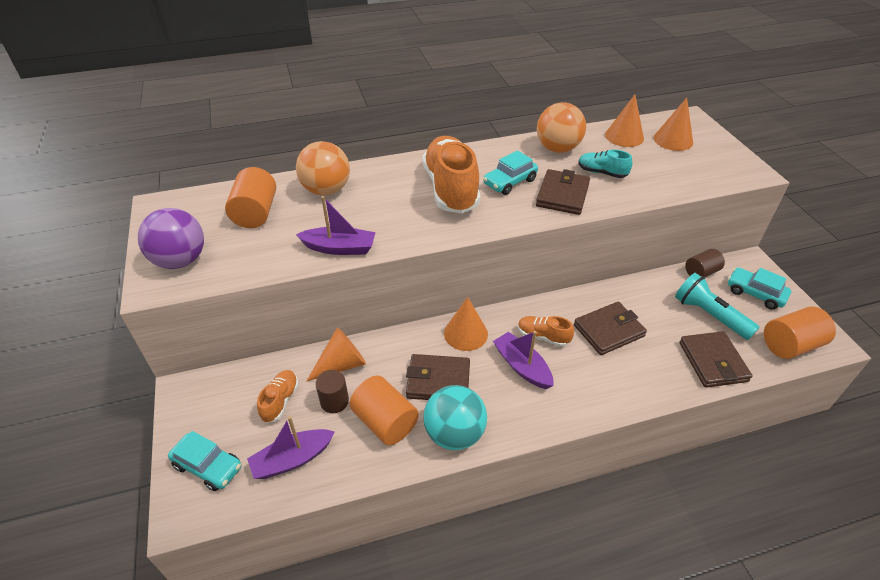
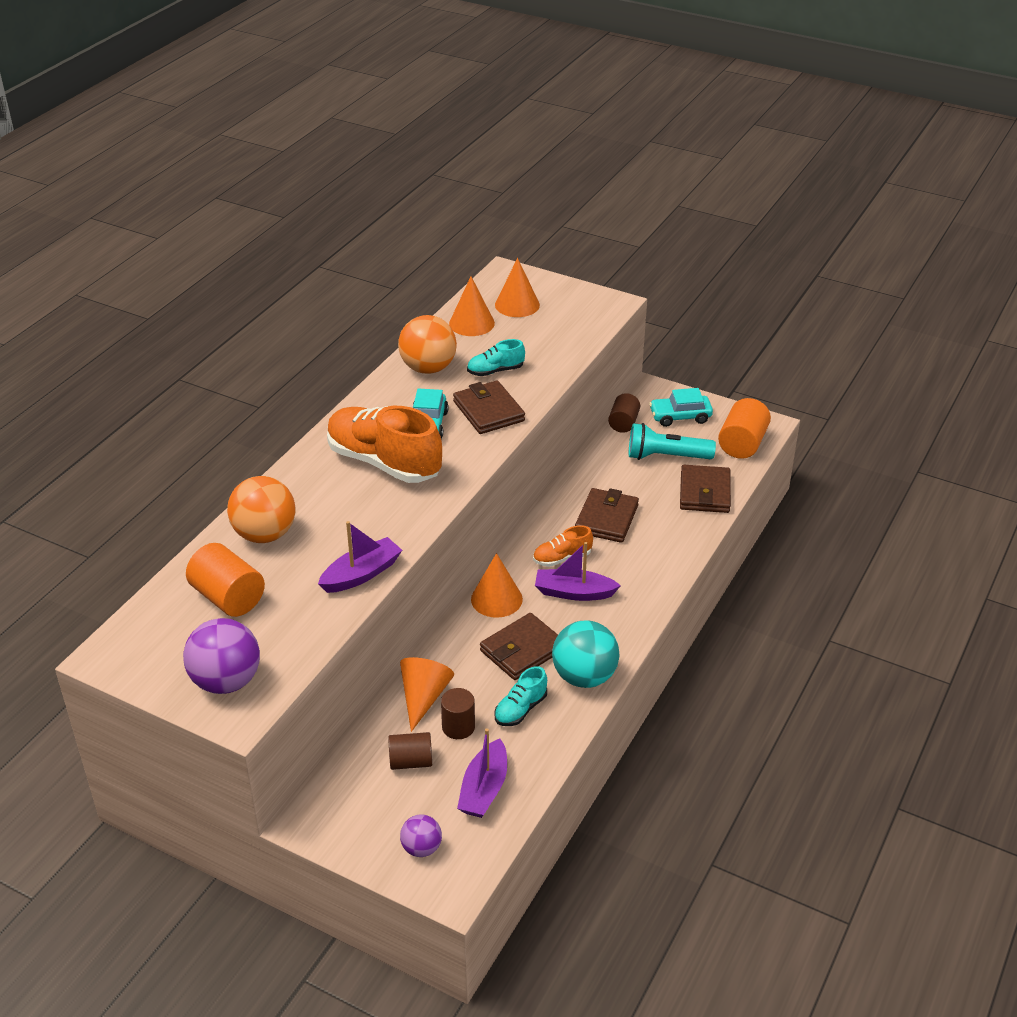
camera: 45 degrees left, 5 degrees down
(208, 466) = (421, 848): turquoise car -> purple ball
(280, 401) = (411, 761): orange shoe -> brown cylinder
(385, 422) = (520, 709): orange cylinder -> turquoise shoe
(713, 362) = (704, 492): brown wallet -> brown wallet turned 60 degrees clockwise

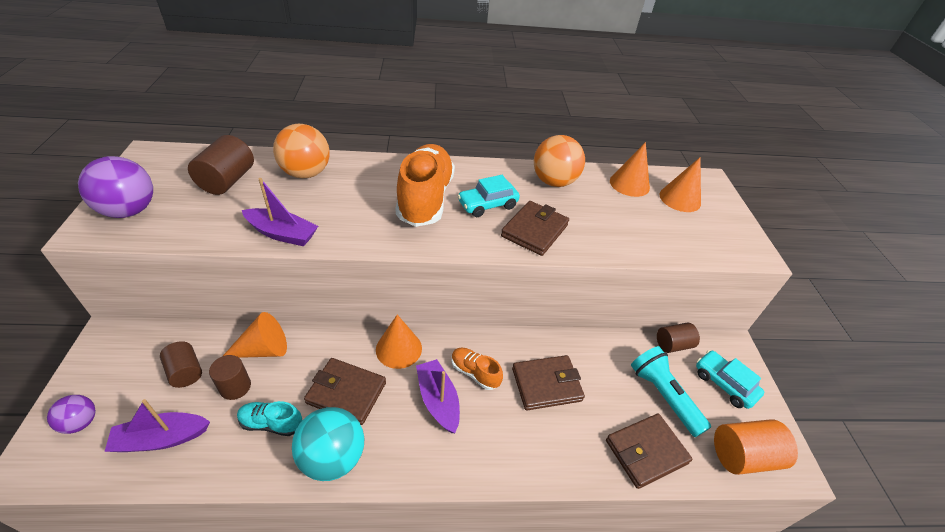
camera: 55 degrees right, 5 degrees up
(228, 598) = (227, 181): orange cylinder -> brown cylinder
(495, 371) = (587, 216): turquoise shoe -> none

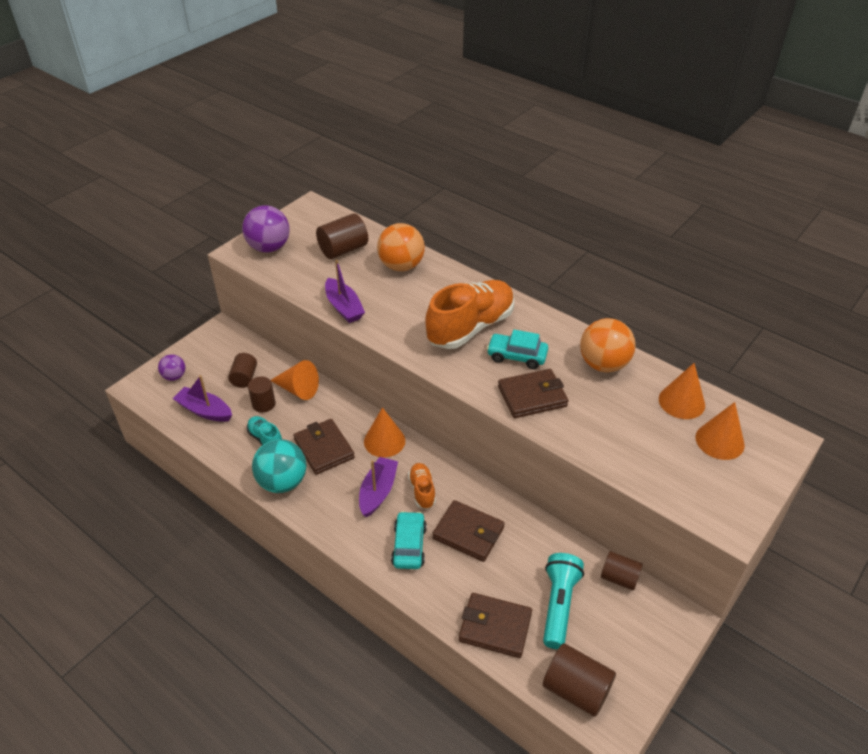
camera: 45 degrees right, 0 degrees up
(724, 384) = (630, 636): turquoise car -> turquoise car (409, 545)
(743, 456) = (576, 689): orange cylinder -> brown cylinder

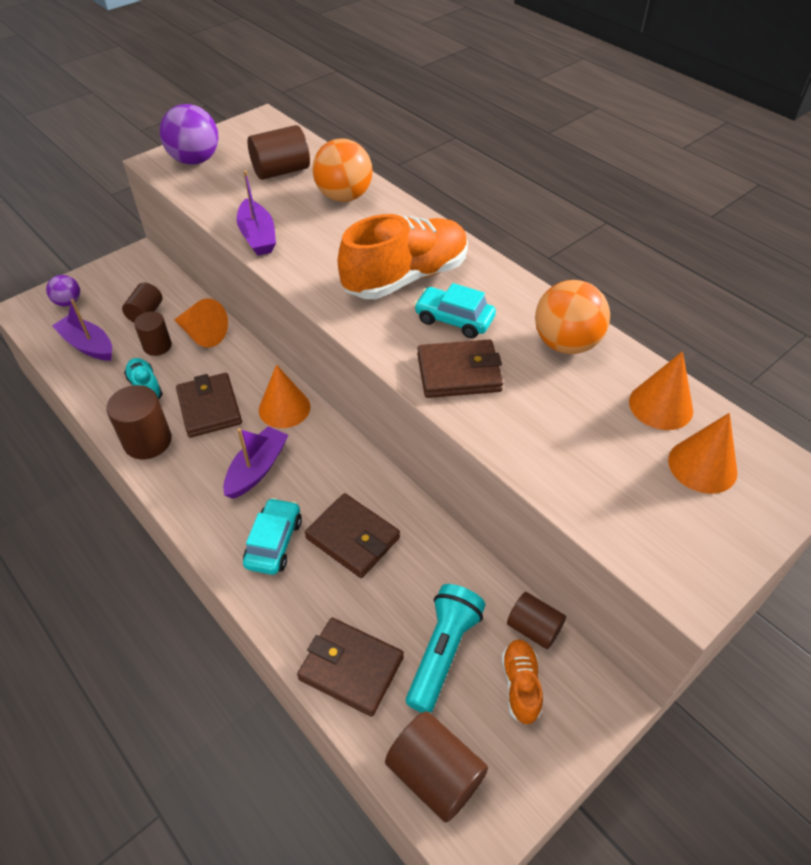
camera: 10 degrees right, 5 degrees up
(282, 482) = (147, 441): turquoise ball -> brown cylinder
(422, 491) = (311, 476): orange shoe -> orange shoe (520, 685)

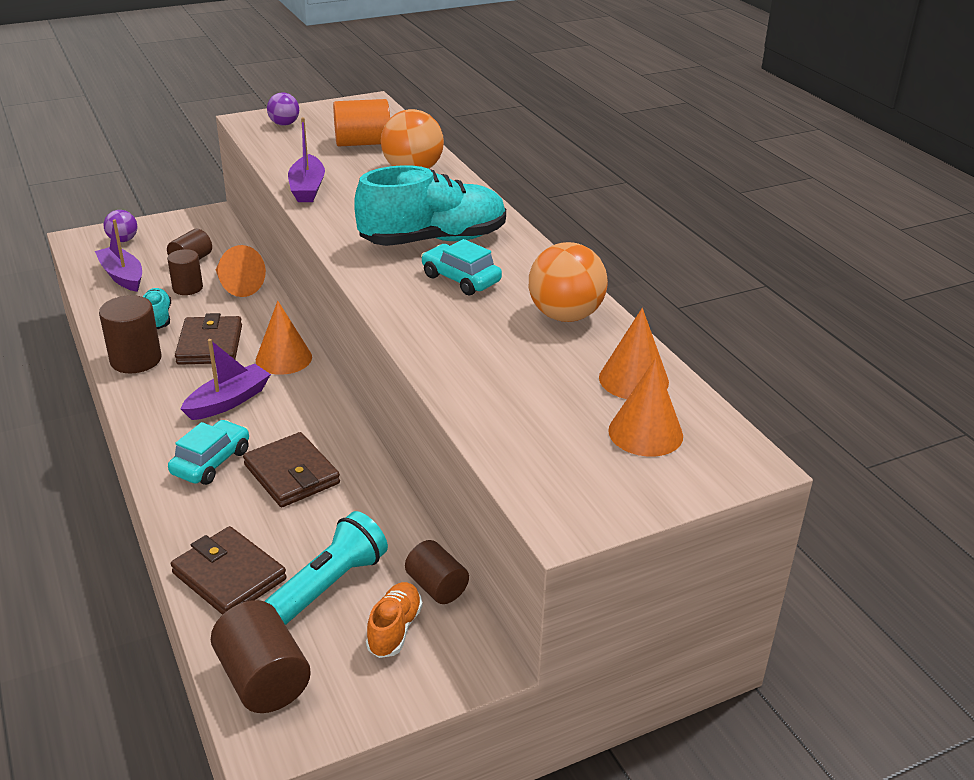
camera: 15 degrees right, 15 degrees down
(195, 160) = (284, 124): purple ball -> purple ball, size x0.56
(281, 171) = (363, 143): brown cylinder -> orange cylinder
(406, 278) = (433, 240): orange shoe -> turquoise shoe
(459, 373) = (438, 319): brown wallet -> none

